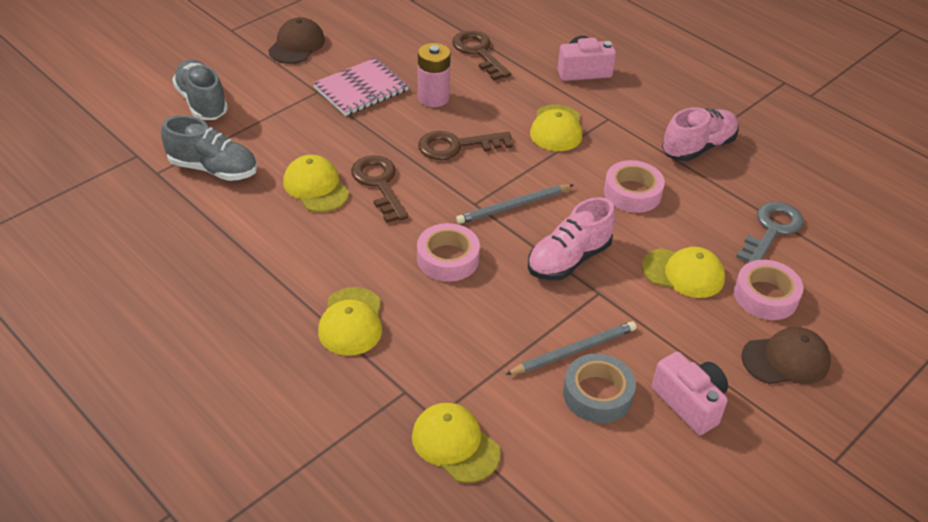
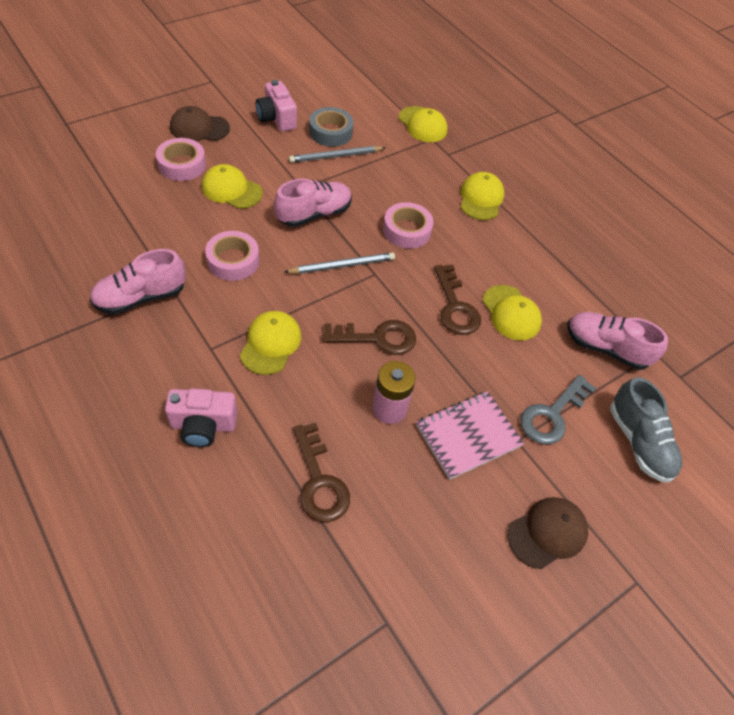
camera: 175 degrees left, 10 degrees up
(213, 169) = (605, 348): grey shoe -> pink shoe
(297, 45) = (547, 533): brown cap -> brown cap turned 150 degrees counterclockwise
(771, 230) = (137, 209): grey key -> grey key (552, 414)

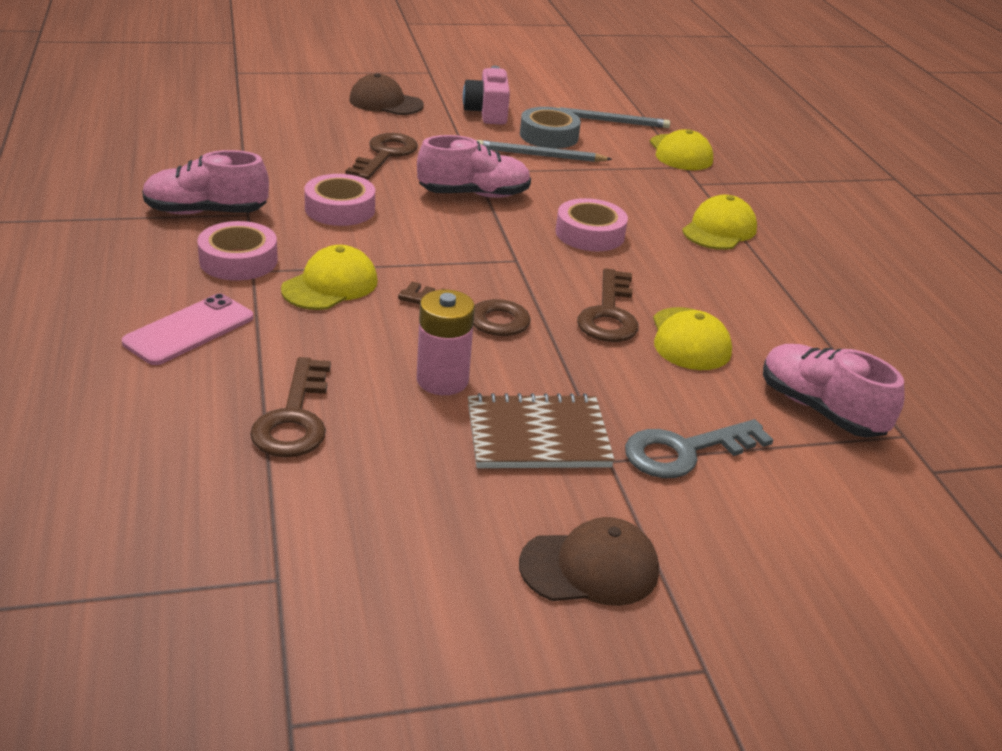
camera: 25 degrees right, 20 degrees down
(182, 165) = (341, 125): pink tape -> pink tape (238, 260)
(203, 425) = (189, 330): pink camera -> pink phone
(231, 190) = (385, 155): yellow cap -> brown key
(342, 265) = (477, 243): grey pencil -> grey pencil (609, 121)
(468, 436) = (537, 436): pink notebook -> brown notebook
(639, 442) = (812, 519): grey shoe -> none

